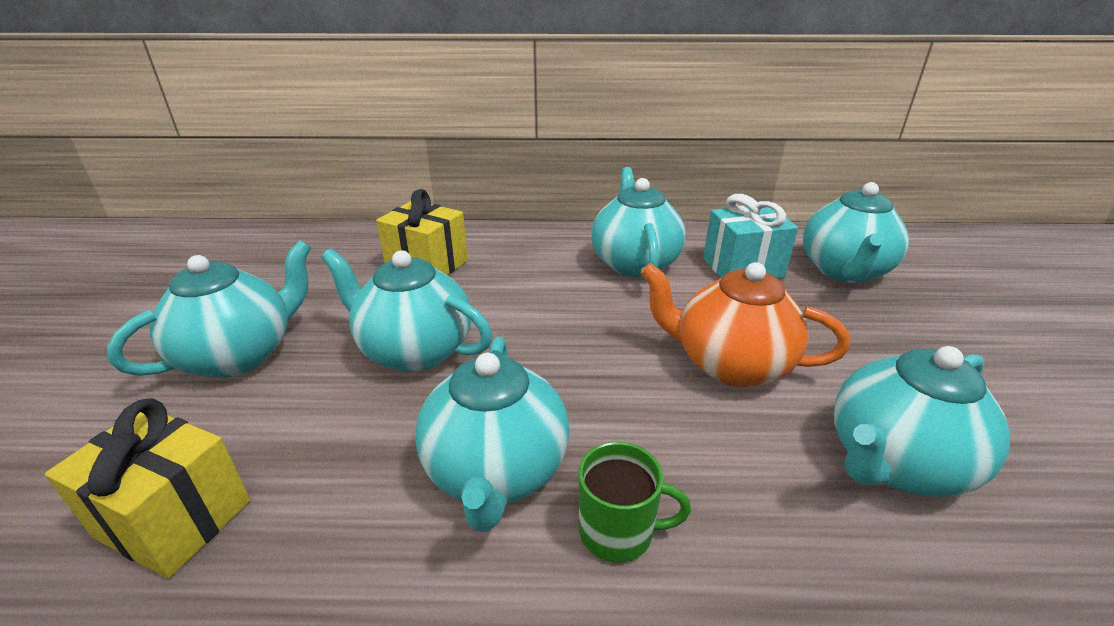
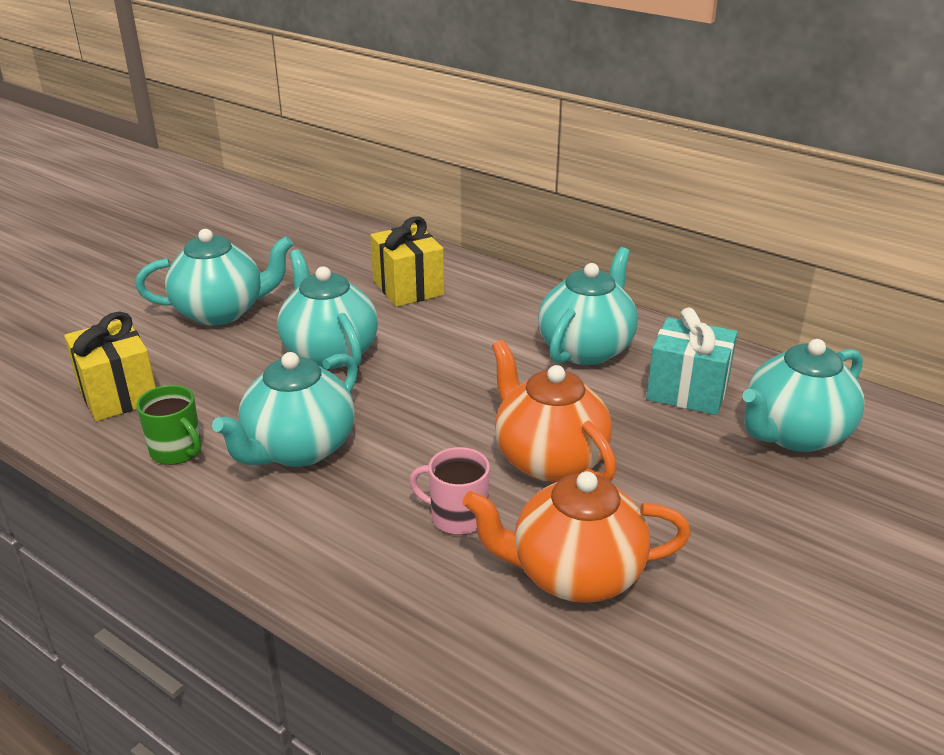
camera: 35 degrees right, 0 degrees up
(618, 531) = (330, 513): green mug -> green mug (177, 451)
(736, 461) = (457, 517): none -> pink mug
(895, 463) = (574, 575): turquoise teapot -> orange teapot

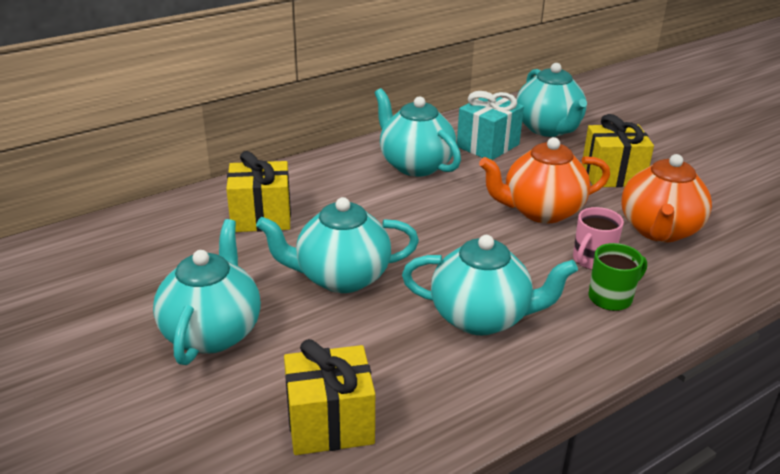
camera: 70 degrees left, 0 degrees up
(177, 451) = (453, 389): green mug -> green mug (611, 298)
(298, 449) = (482, 317): turquoise teapot -> turquoise teapot turned 45 degrees counterclockwise
(703, 513) = (612, 175): none -> yellow gift

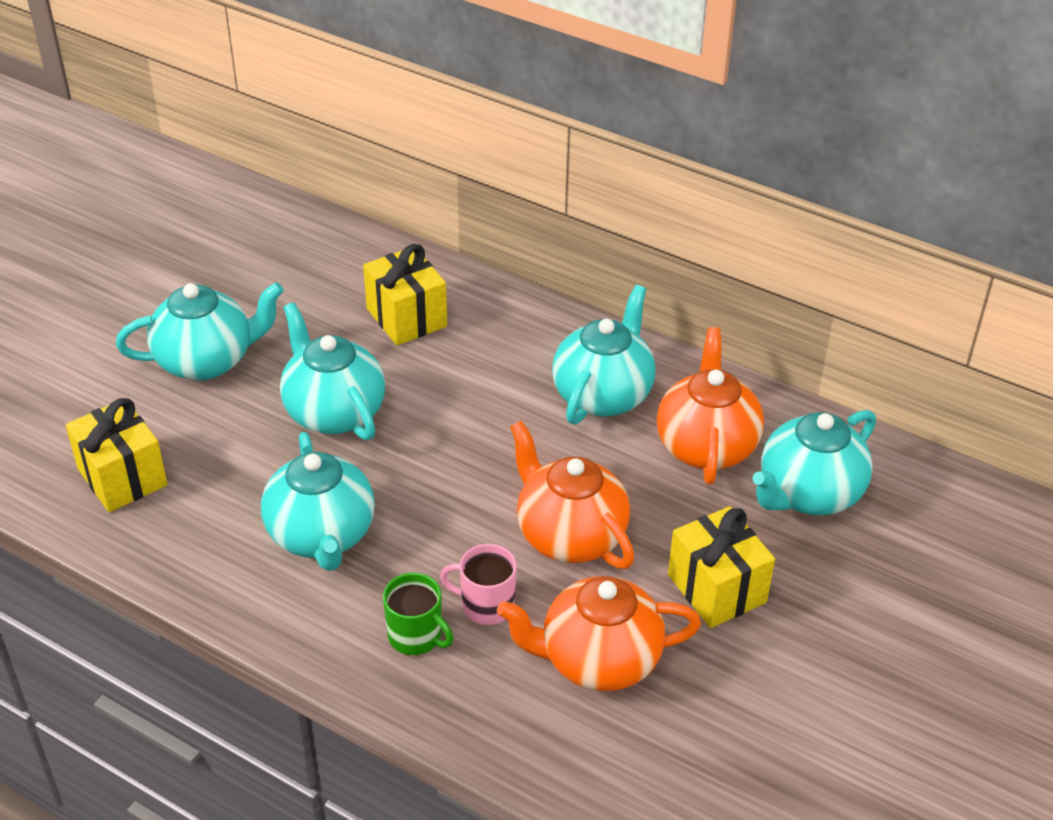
camera: 65 degrees right, 10 degrees up
(488, 146) = (706, 445): turquoise gift -> orange teapot

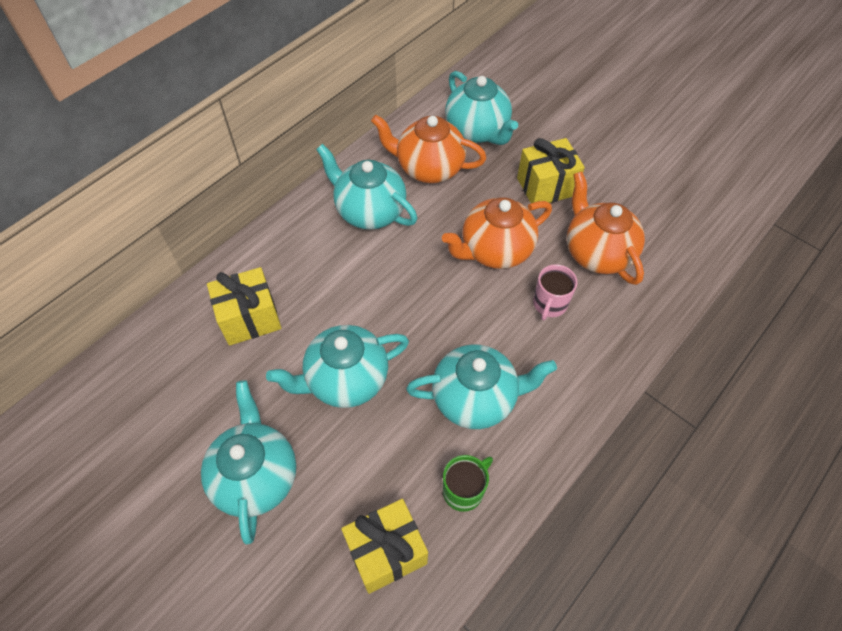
camera: 80 degrees left, 15 degrees up
(416, 636) = (573, 347): green mug -> green mug (464, 490)
(598, 660) = (597, 253): orange teapot -> orange teapot turned 150 degrees clockwise

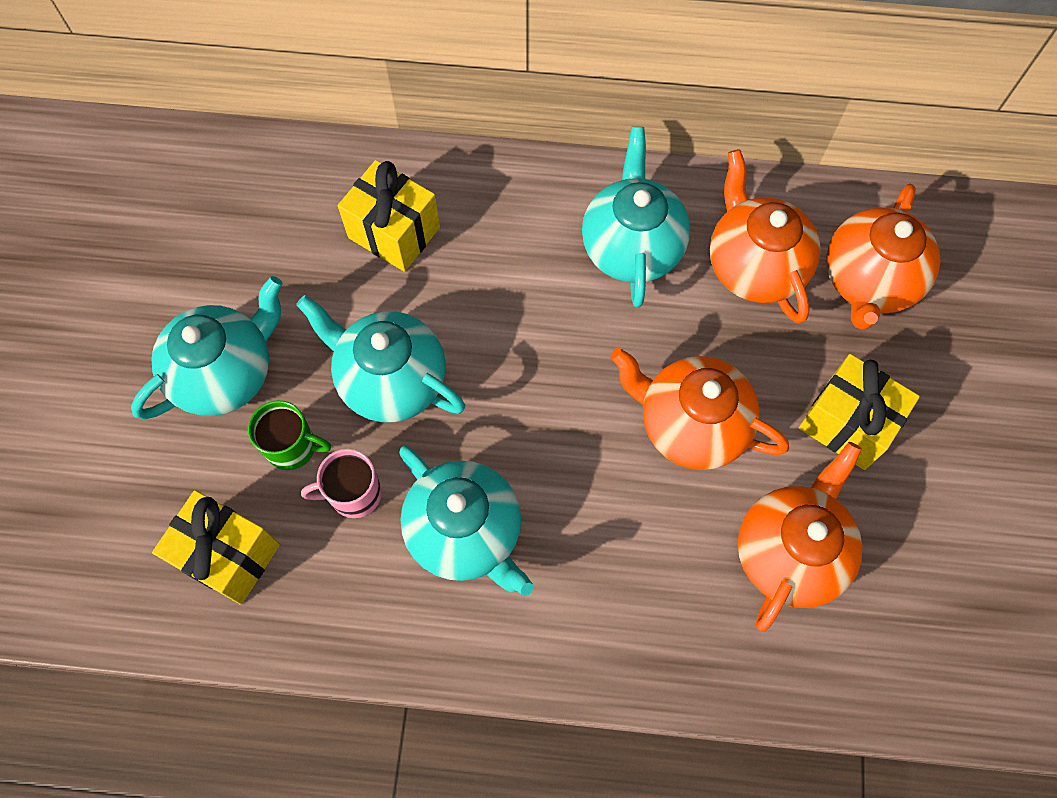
camera: 55 degrees right, 10 degrees up
(464, 490) = (346, 591): green mug -> green mug (292, 447)
(477, 131) = (868, 282): turquoise teapot -> orange teapot
(549, 304) = (660, 539): pink mug -> pink mug (354, 494)

